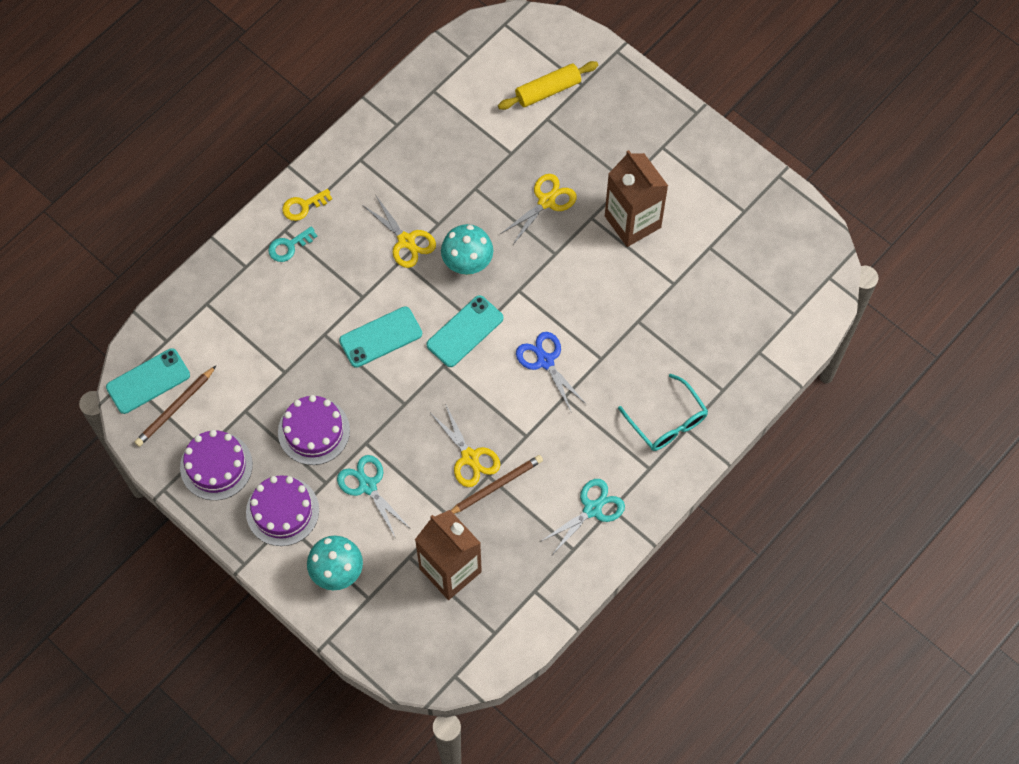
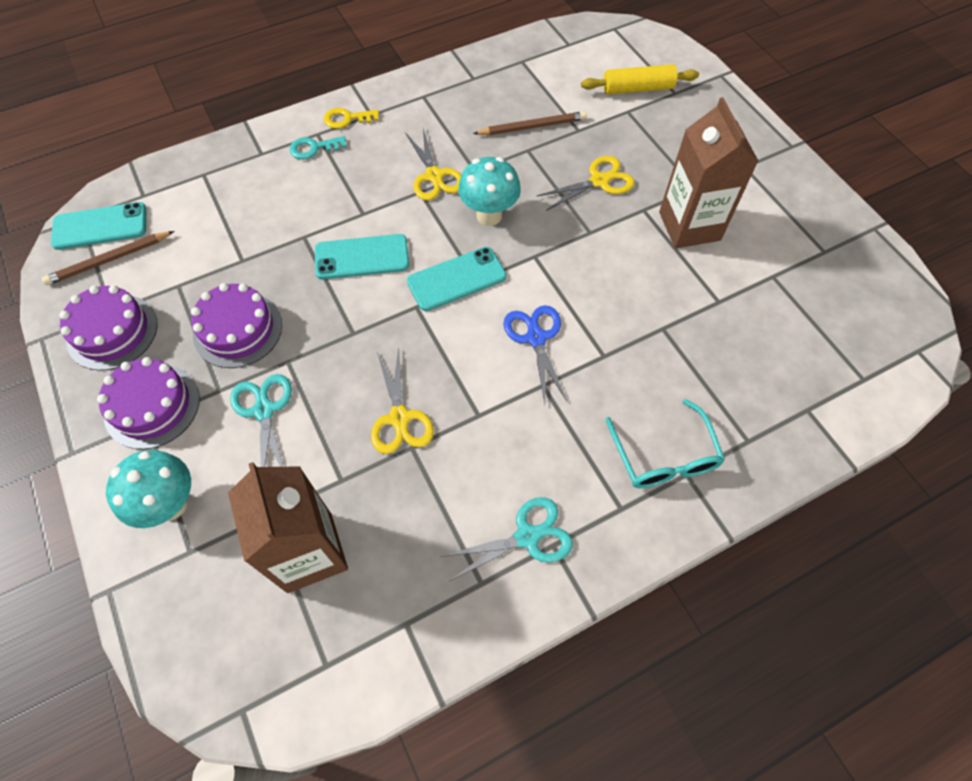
camera: 20 degrees right, 5 degrees down
(495, 486) = (415, 464): brown pencil -> brown pencil (532, 127)

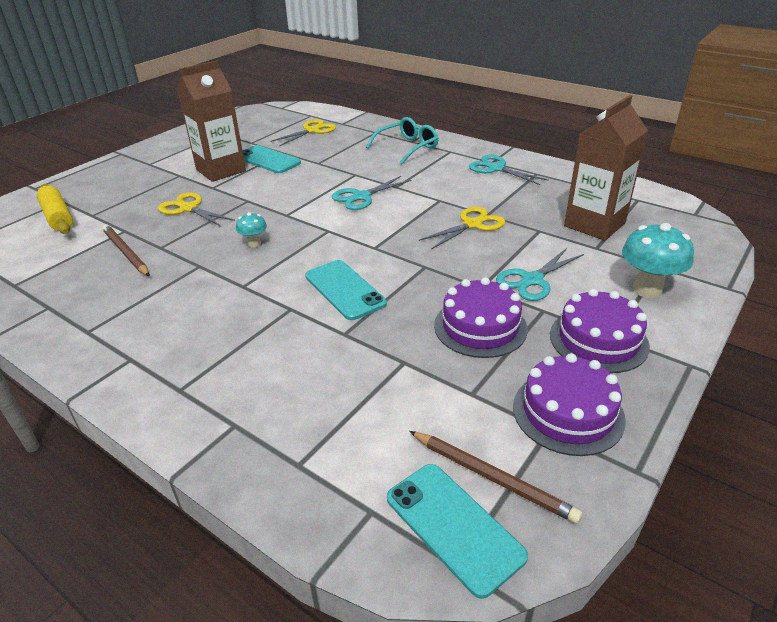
camera: 115 degrees left, 25 degrees down
(313, 148) = (207, 381): turquoise key -> none
(347, 119) = (144, 375): yellow key -> none
(434, 176) = (217, 284): yellow scissors -> yellow scissors (312, 131)
(456, 279) = (333, 238): turquoise phone -> turquoise phone (268, 160)
(489, 215) = (254, 243): turquoise mushroom -> turquoise mushroom, size x0.53
(536, 338) = (361, 197): blue scissors -> turquoise scissors

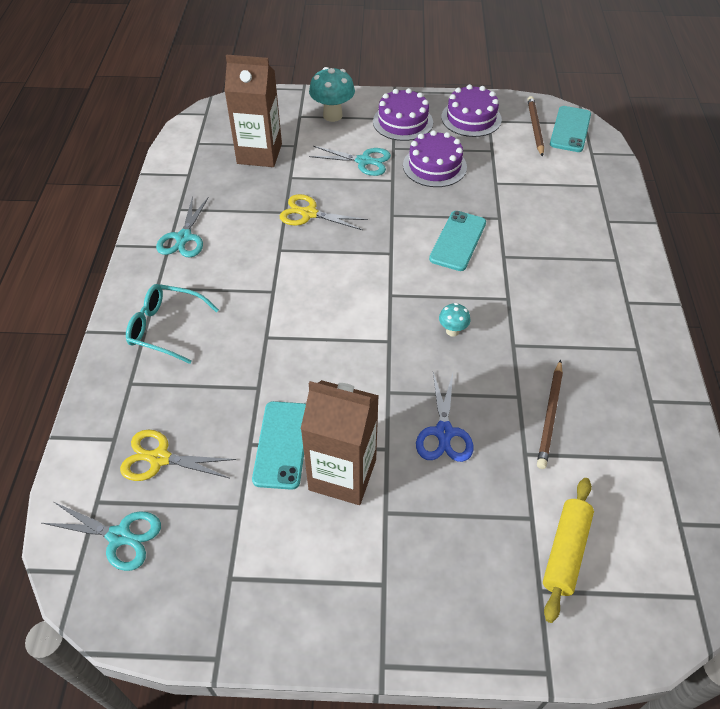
camera: 125 degrees left, 15 degrees up
(188, 208) = (444, 432): yellow scissors -> blue scissors
(361, 197) = (312, 305): turquoise scissors -> turquoise scissors (119, 536)

